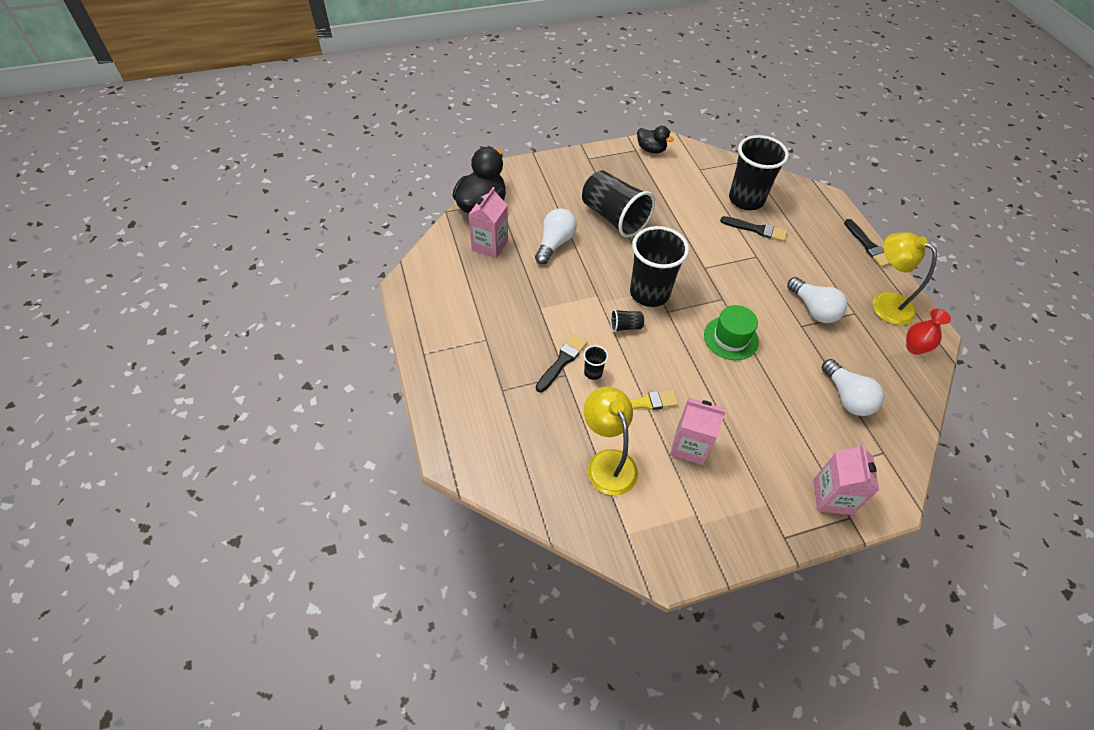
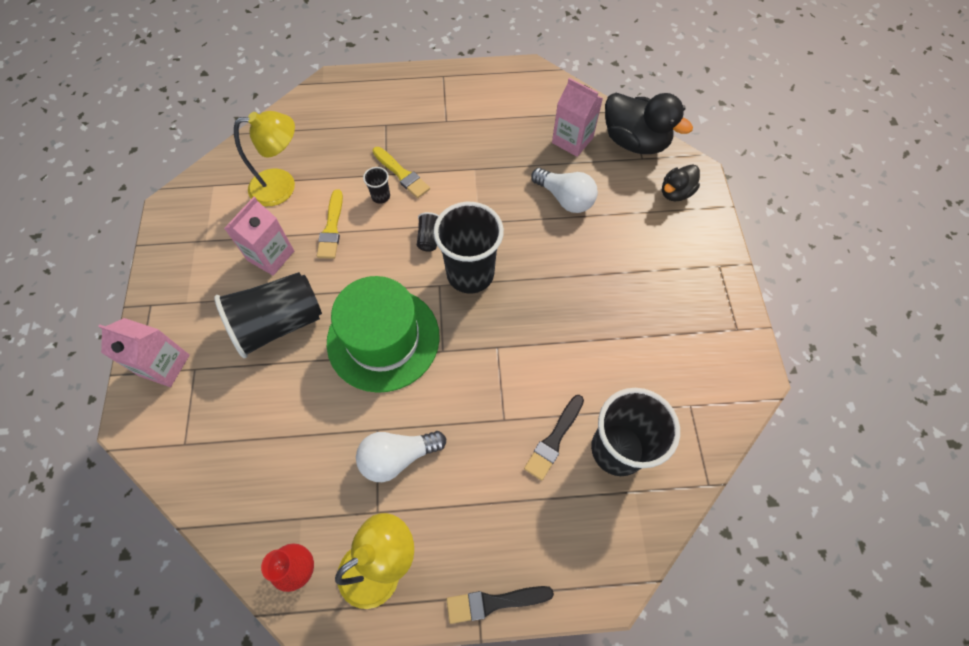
camera: 105 degrees right, 10 degrees up
(562, 361) = (402, 174): black brush -> yellow brush
(614, 217) = (600, 268): black cup -> black cup (279, 323)
(651, 149) = (737, 350): black duck -> black duck (675, 192)
(731, 338) = (383, 339): green hat -> green hat, size x1.74
(847, 397) = (263, 437): white light bulb -> none

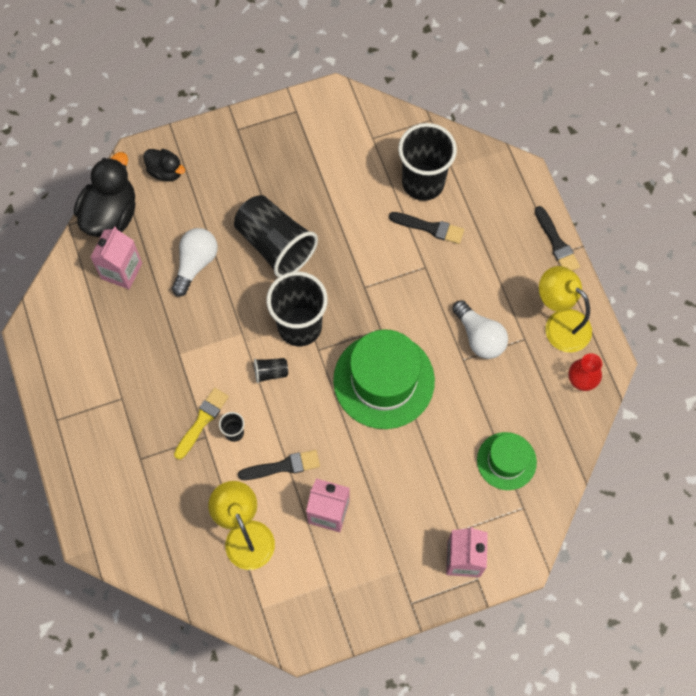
camera: 105 degrees left, 5 degrees up
(242, 442) = (506, 461): none -> green hat
(279, 323) = (395, 475): black cup -> black cup (275, 245)
(331, 228) = (283, 466): yellow brush -> black brush

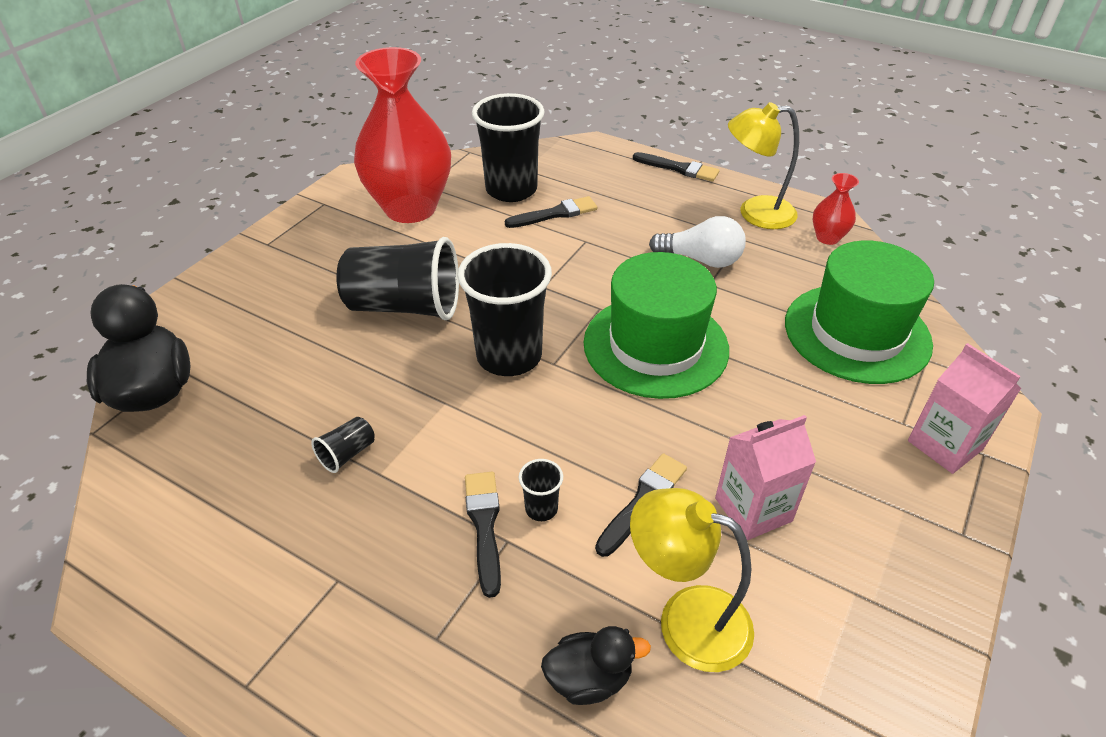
camera: 40 degrees left, 25 degrees down
(121, 271) = (216, 436): pink carton -> none
(166, 171) = (203, 316): black duck -> black duck (589, 678)
(195, 264) = (319, 373): white light bulb -> none
(202, 421) = (484, 525): yellow brush -> black brush
(271, 372) = (521, 417): black cup -> black cup (347, 454)
(345, 155) = (410, 208): none -> red vase
(506, 461) = (857, 333): green hat -> green hat, size x1.74

